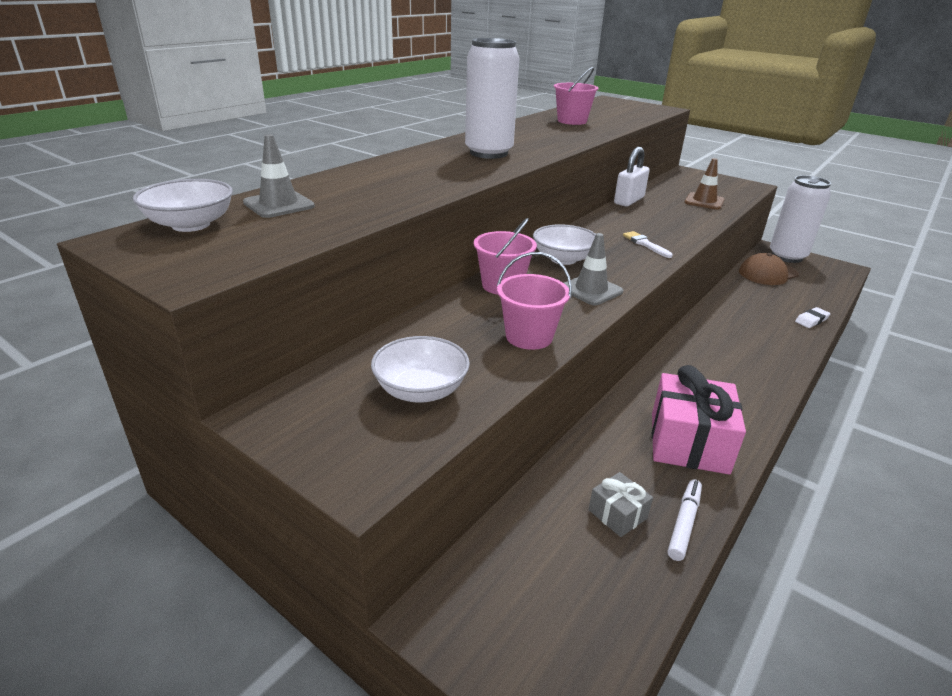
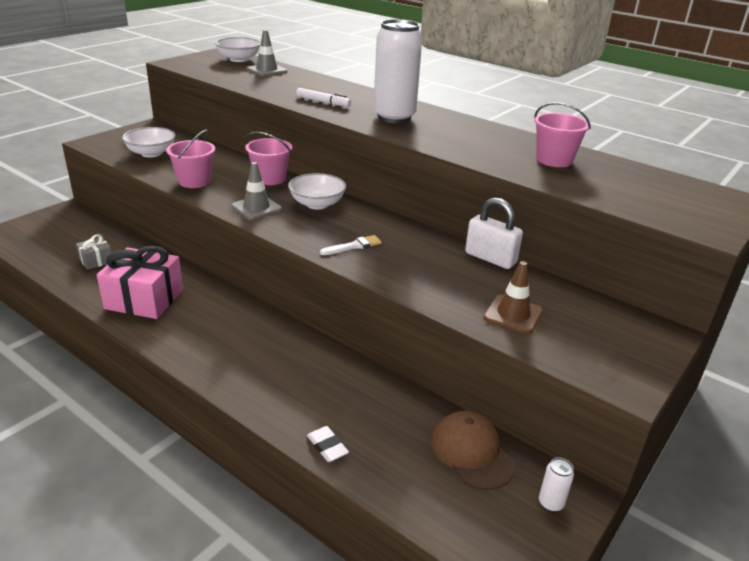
camera: 90 degrees right, 0 degrees up
(684, 523) = (75, 281): white marker -> white marker (323, 102)
(787, 256) = (550, 503): white can -> white can, size x0.40

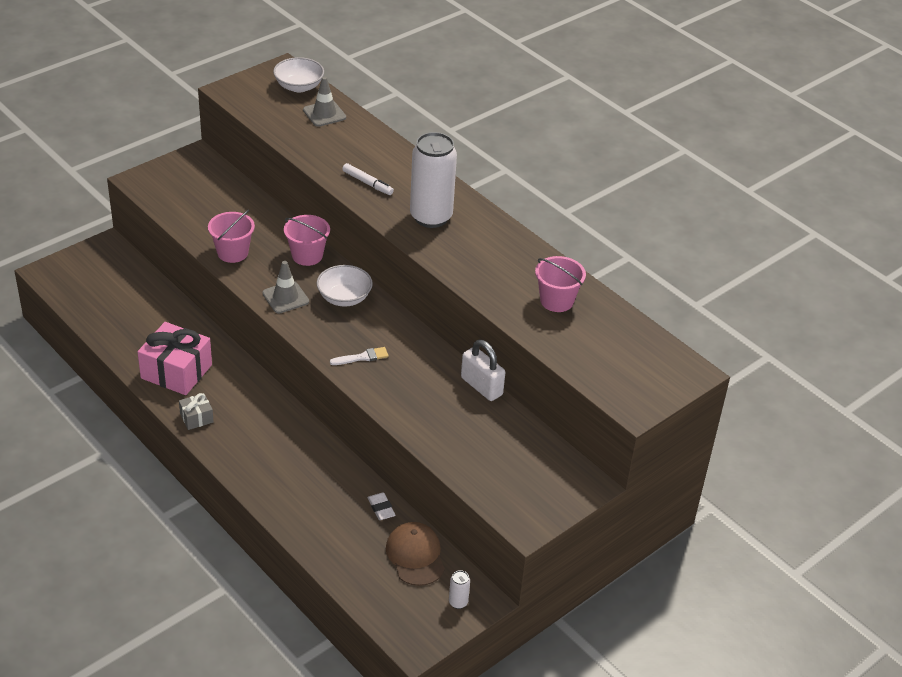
camera: 10 degrees right, 10 degrees up
(96, 261) = (135, 319): grey gift -> grey gift (196, 418)
(151, 153) = (195, 203): white bowl -> none
(327, 447) = (304, 534): white eraser -> white eraser (381, 508)
(513, 315) = (470, 450): brown traffic cone -> none

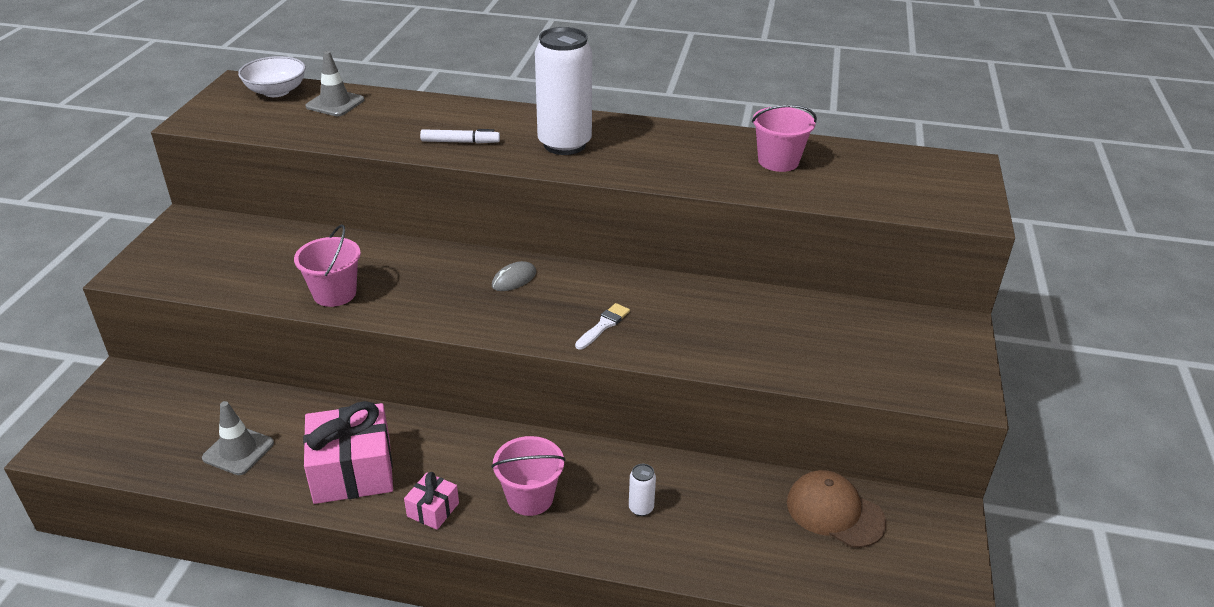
camera: 35 degrees left, 5 degrees down
(196, 418) = (433, 510): grey gift -> pink gift
(285, 297) = (449, 309): grey traffic cone -> grey traffic cone (238, 450)
(307, 255) = (425, 259): pink bucket -> pink bucket (530, 497)
(344, 298) = (514, 279): white bowl -> grey mouse
(381, 508) = (743, 484): white eraser -> none
(458, 602) = (932, 533): white can -> white can (641, 508)
(481, 386) = (751, 292): white padlock -> none

